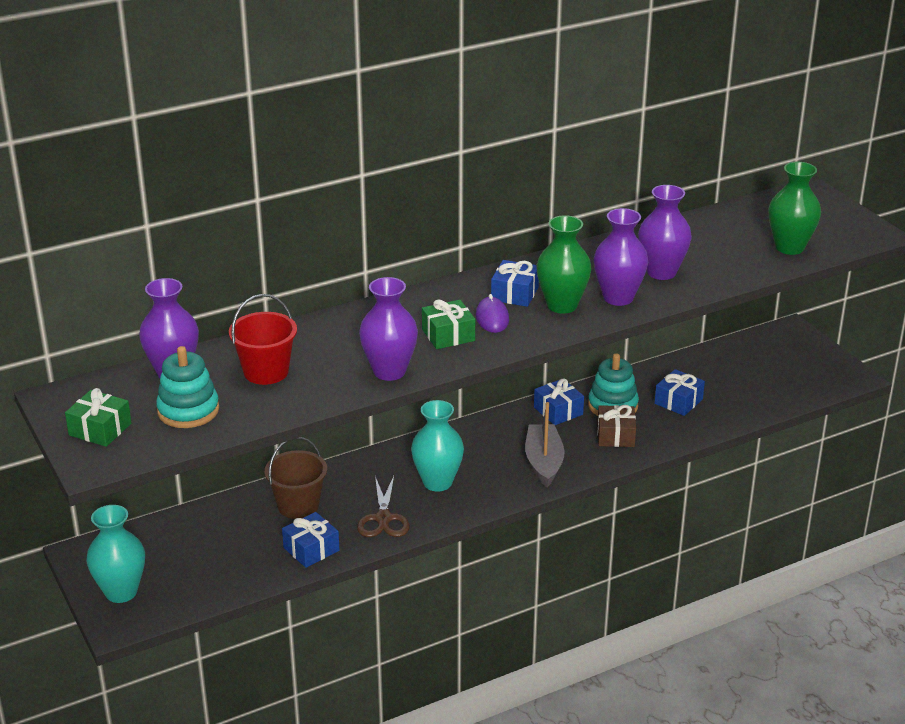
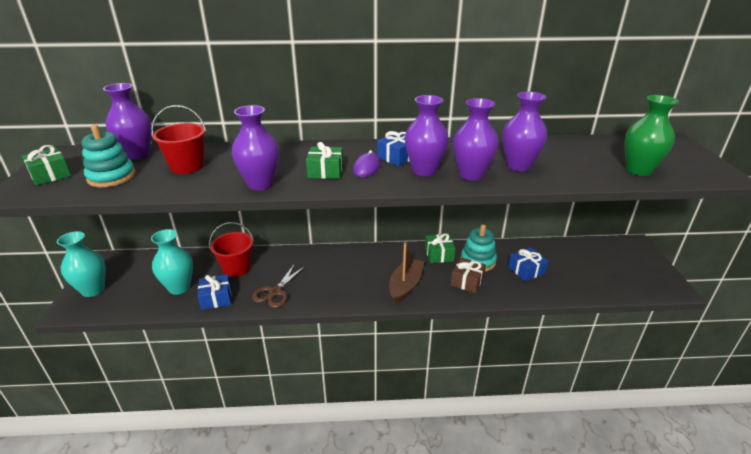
camera: 25 degrees right, 0 degrees up
(298, 505) = (236, 268): brown bucket -> red bucket
(437, 482) = (328, 278): turquoise vase -> turquoise vase (179, 287)
(544, 462) = (405, 285): grey boat -> brown boat
(558, 411) = (439, 254): blue gift -> green gift
(562, 305) = (424, 170): green vase -> purple vase

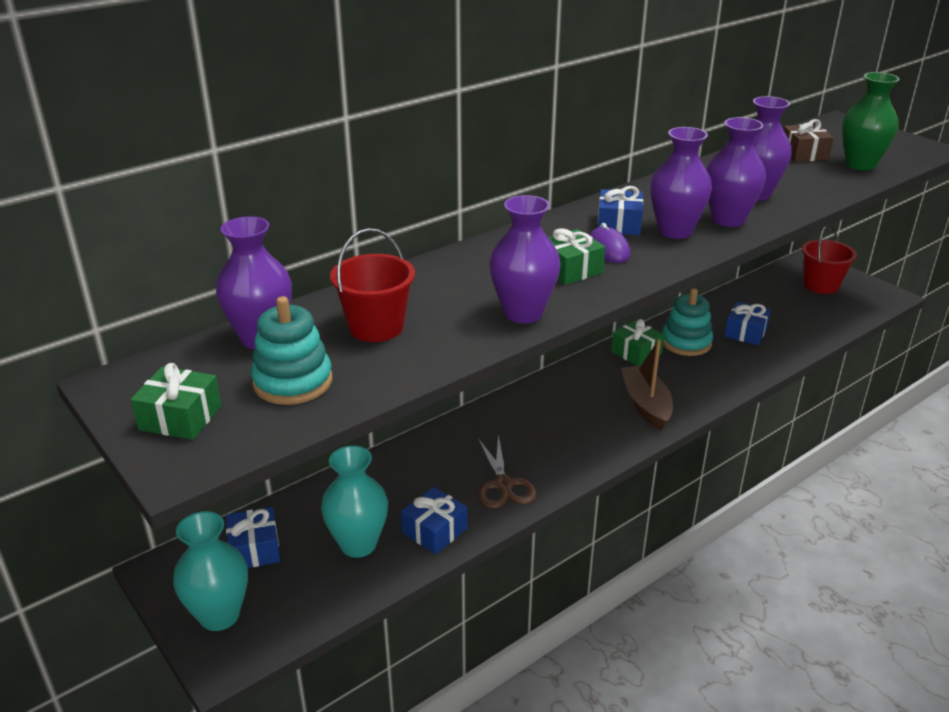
camera: 35 degrees left, 0 degrees up
(142, 268) = (254, 549): none -> blue gift
(236, 268) = (404, 481): red bucket -> red bucket (821, 285)
(467, 281) = (703, 370): brown gift -> brown gift (804, 154)

